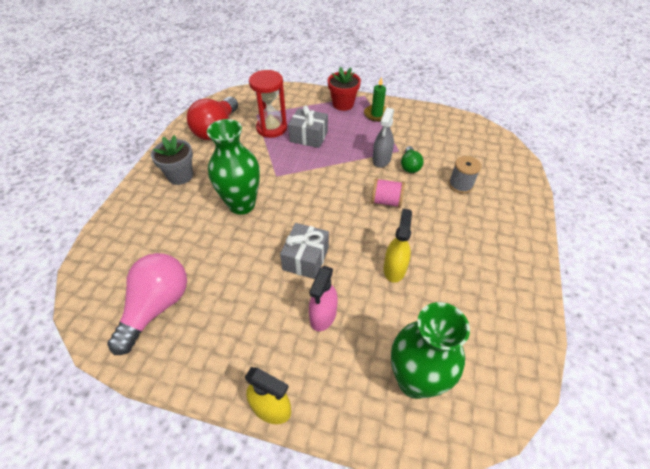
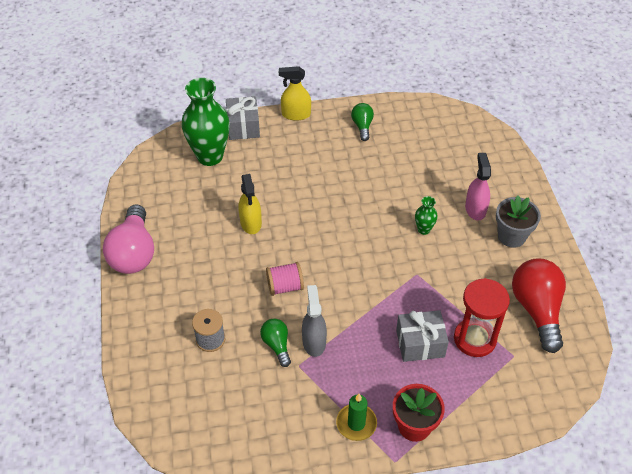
camera: 155 degrees right, 0 degrees up
(157, 307) = (416, 134): pink light bulb -> pink light bulb (134, 253)
(204, 346) = (362, 126): none -> green light bulb
(242, 205) = (424, 230): green vase -> green vase, size x0.45
(305, 258) = (330, 204): grey gift -> grey gift (243, 126)
(323, 315) = (292, 170): pink spray bottle -> pink spray bottle (475, 209)

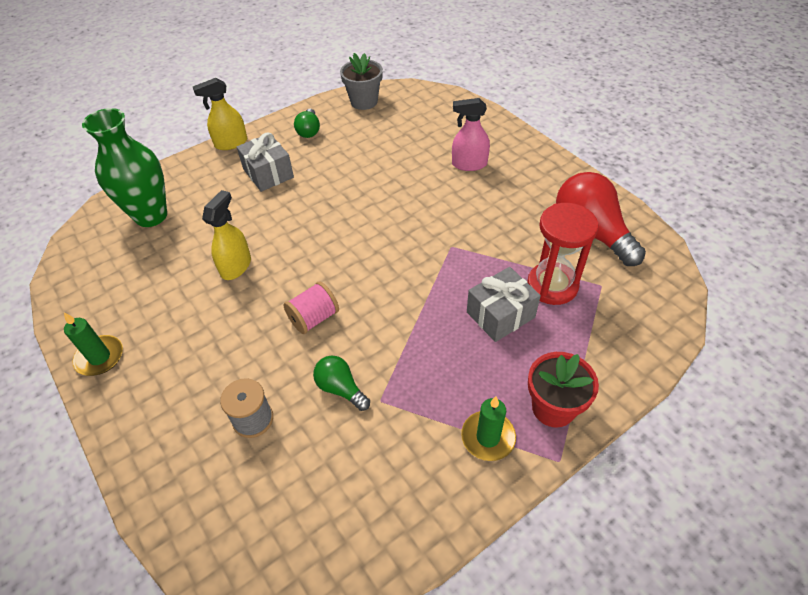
camera: 25 degrees left, 0 degrees up
(134, 253) = (100, 357): pink light bulb -> green candle
(243, 126) = (177, 173): grey gift -> grey gift (268, 173)
(251, 223) = (236, 266): yellow spray bottle -> yellow spray bottle turned 120 degrees counterclockwise
(314, 342) = (382, 365): grey spray bottle -> none
(362, 126) = (309, 131): green light bulb -> green light bulb turned 150 degrees counterclockwise
(424, 230) = (431, 201): green vase -> none
(475, 209) = (469, 164): pink spray bottle -> pink spray bottle turned 60 degrees counterclockwise
(511, 236) = (520, 175): grey flower pot -> grey flower pot (364, 101)

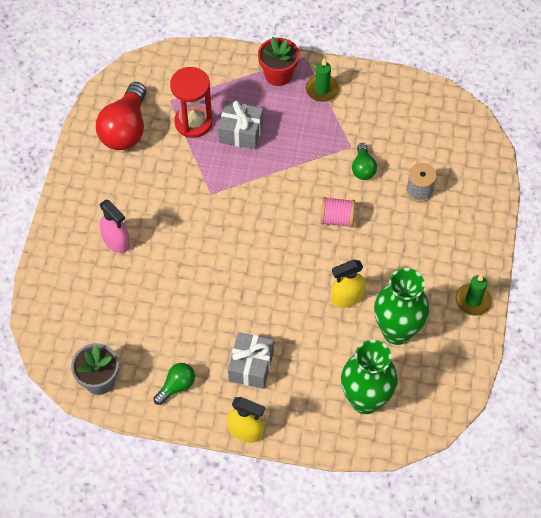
camera: 135 degrees left, 10 degrees up
(163, 276) = (397, 331): none -> green vase

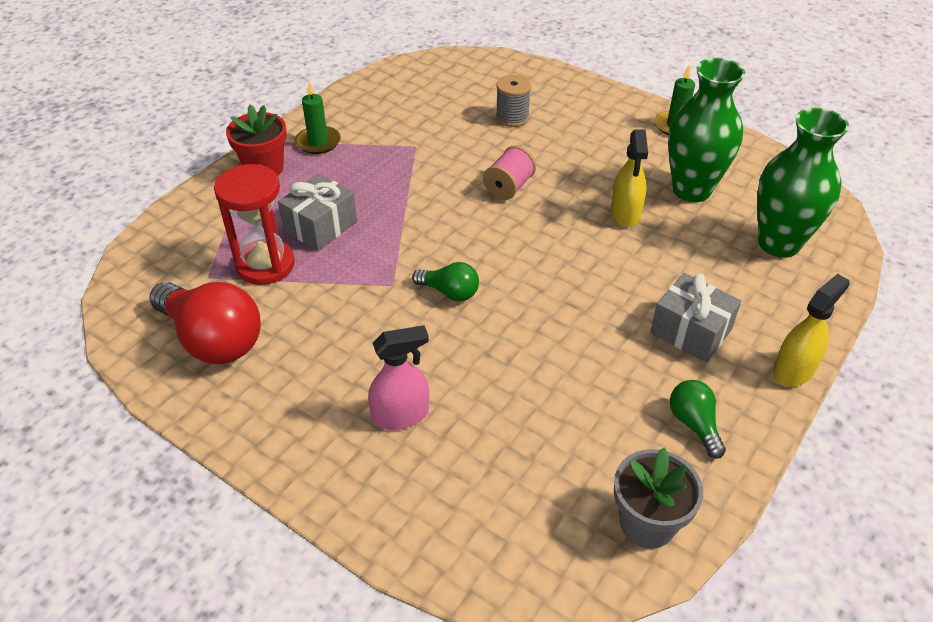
camera: 65 degrees left, 15 degrees down
(363, 168) = (452, 146): green light bulb -> green light bulb (449, 292)

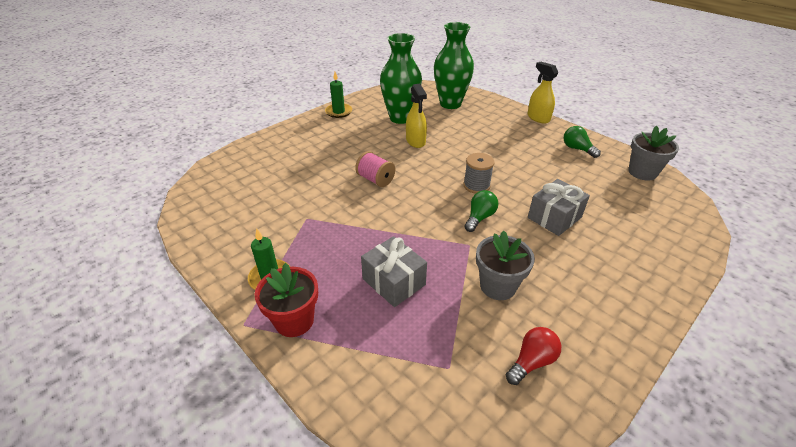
camera: 80 degrees left, 5 degrees down
(212, 339) = (531, 361): red light bulb -> red light bulb, size x0.52
(265, 265) = (438, 322): red hourglass -> none
(321, 312) = (498, 286): none -> grey flower pot
(401, 415) = (593, 250): pink spray bottle -> none
(512, 117) = (295, 168): grey spool -> grey spool (476, 186)
(625, 213) = (415, 141): yellow spray bottle -> yellow spray bottle turned 60 degrees clockwise
(690, 331) = (514, 138): grey gift -> grey gift (554, 217)
(694, 424) = (577, 149): green light bulb -> green light bulb turned 60 degrees clockwise

